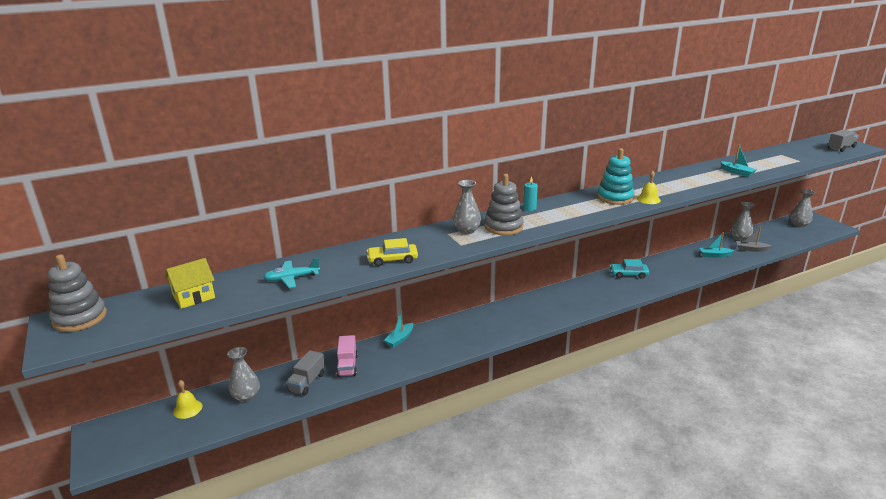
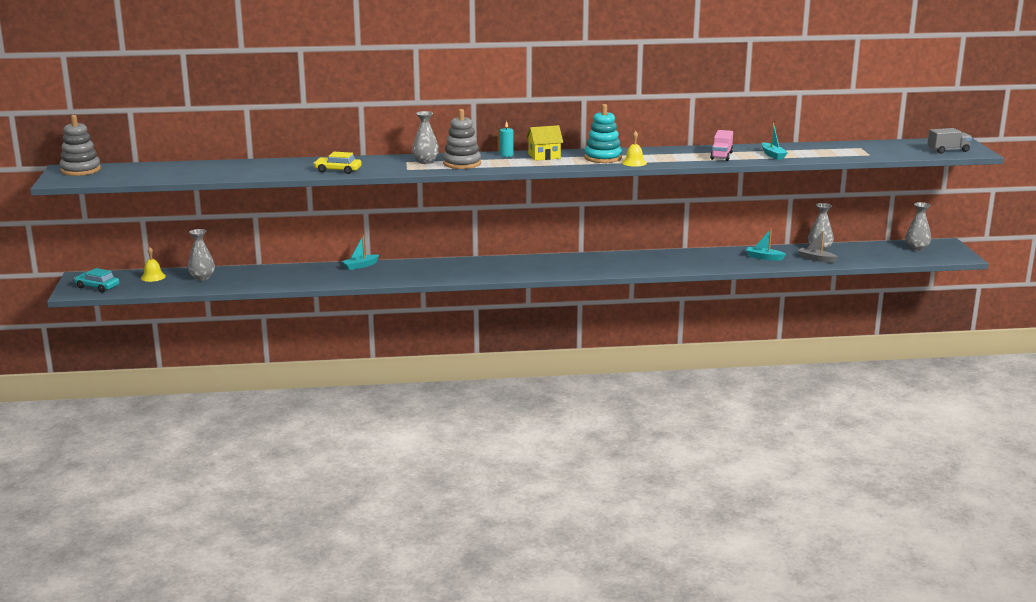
camera: 20 degrees right, 5 degrees down
(193, 297) = (166, 170): yellow house -> yellow house (544, 156)
(291, 278) = (246, 170): turquoise plane -> none
(307, 382) = (256, 278): grey truck -> none
(347, 365) = (299, 274): pink truck -> pink truck (721, 156)
(628, 274) = (642, 257): turquoise car -> turquoise car (97, 287)

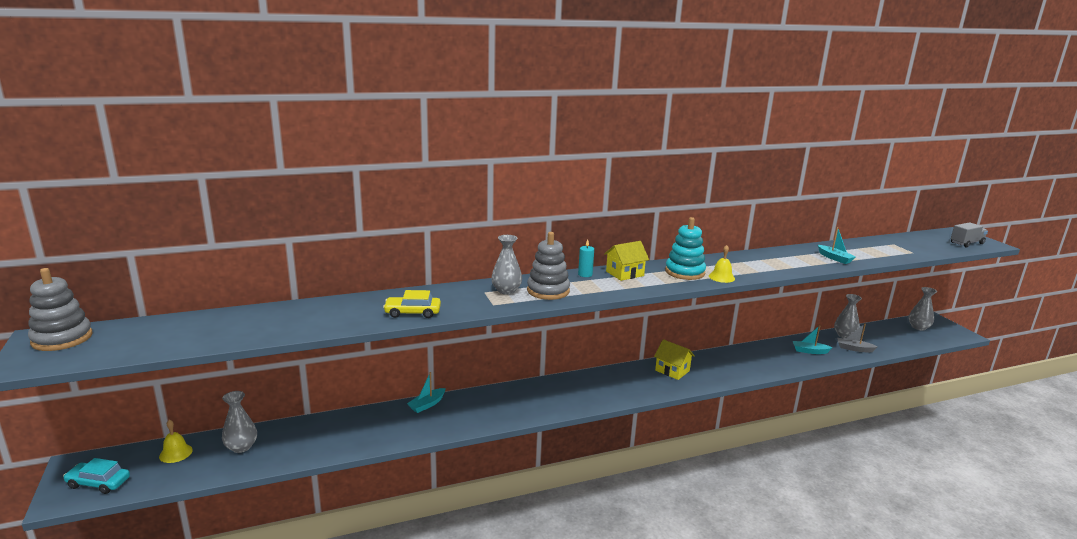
camera: 15 degrees left, 0 degrees up
(604, 261) = (672, 370): none -> yellow house
(721, 156) = (791, 262): pink truck -> none

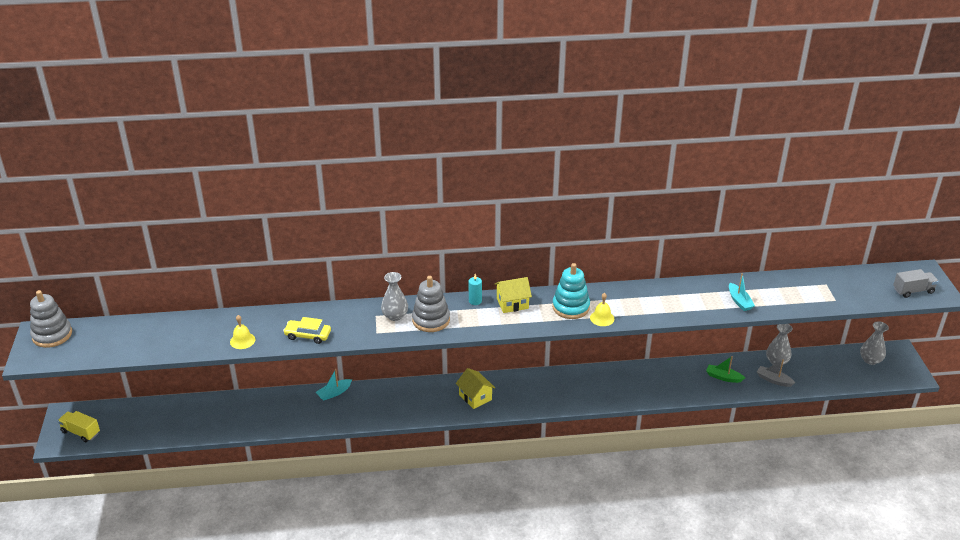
camera: 15 degrees right, 15 degrees up
(98, 483) = (81, 432): turquoise car -> yellow truck
(176, 453) = (134, 413): yellow bell -> yellow bell (242, 340)
(241, 447) = (181, 415): grey vase -> none
(672, 370) = (569, 384): yellow house -> yellow house (475, 397)
(809, 351) = (723, 377): turquoise boat -> green boat

